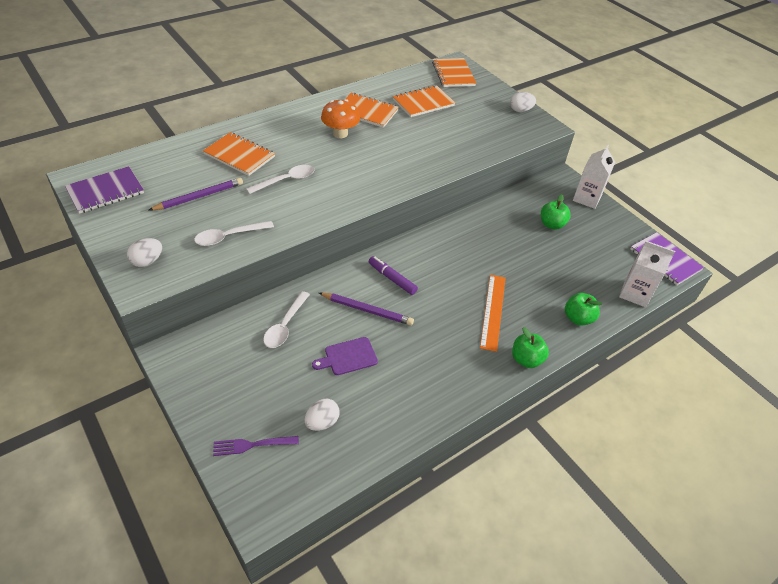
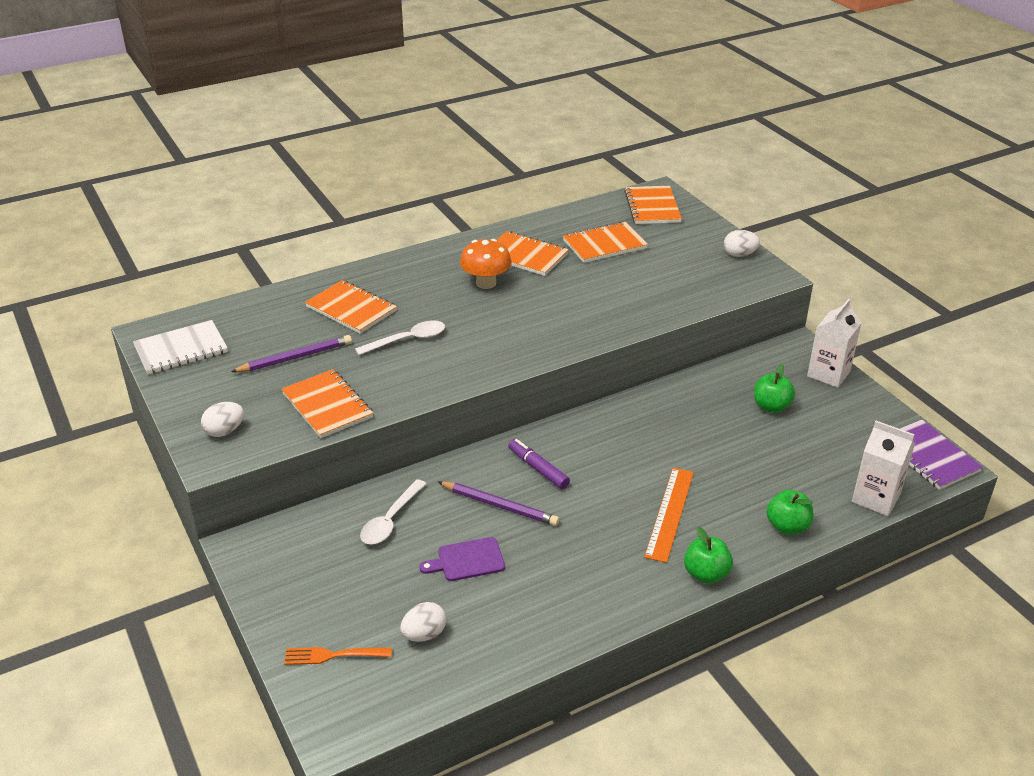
camera: 10 degrees right, 10 degrees down
(105, 191) = (181, 349): purple notebook -> white notebook
(229, 237) = (327, 405): white spoon -> orange notebook
(253, 445) = (334, 655): purple fork -> orange fork

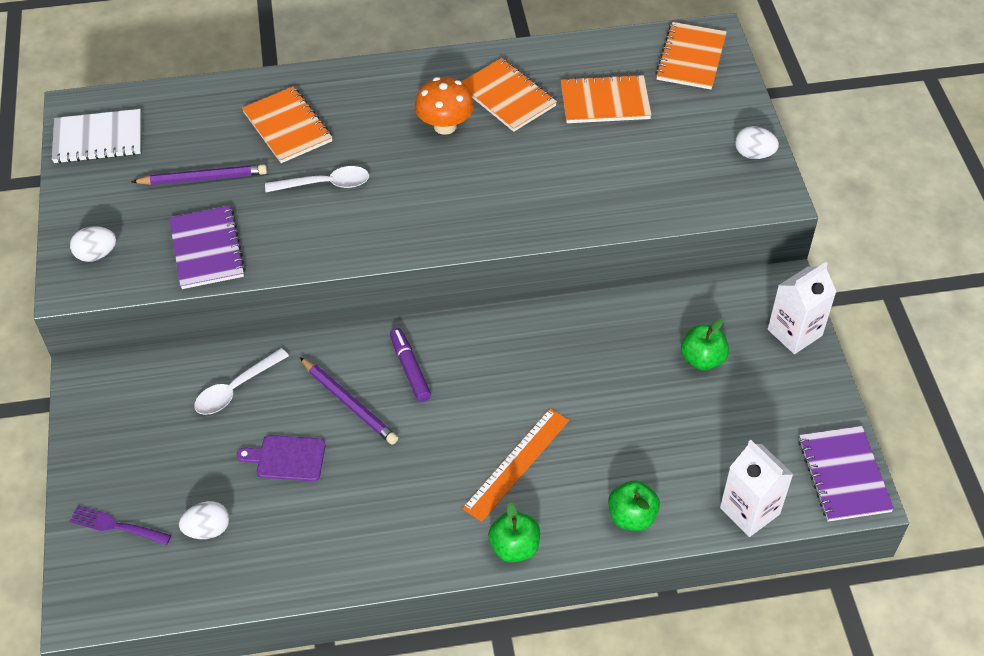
camera: 20 degrees right, 15 degrees up
(327, 405) = (207, 249): orange notebook -> purple notebook
(334, 655) = (117, 526): orange fork -> purple fork

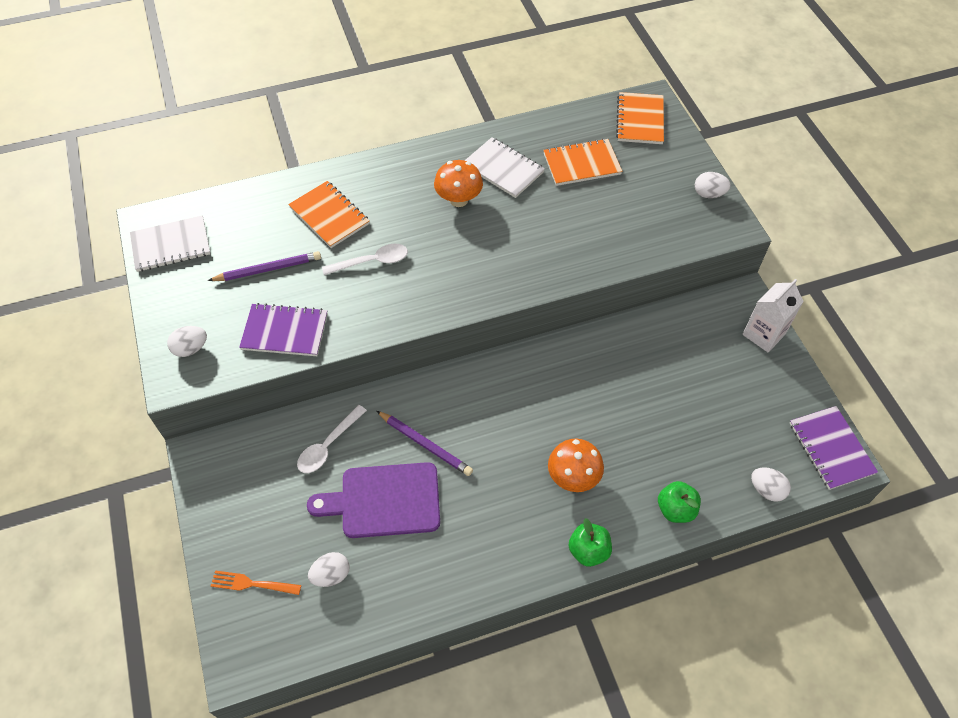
camera: 10 degrees left, 5 degrees up
(117, 526) = (253, 583): purple fork -> orange fork
(207, 249) = (285, 331): purple notebook -> purple notebook turned 60 degrees counterclockwise
(287, 458) = (384, 501): purple cutting board -> purple cutting board, size x1.81
(410, 369) = (468, 408): purple marker -> none
(507, 97) = (503, 169): orange notebook -> white notebook
(516, 463) = (573, 477): orange ruler -> orange mushroom
(702, 359) = (698, 366): green apple -> none
(749, 511) = (766, 490): white carton -> white egg

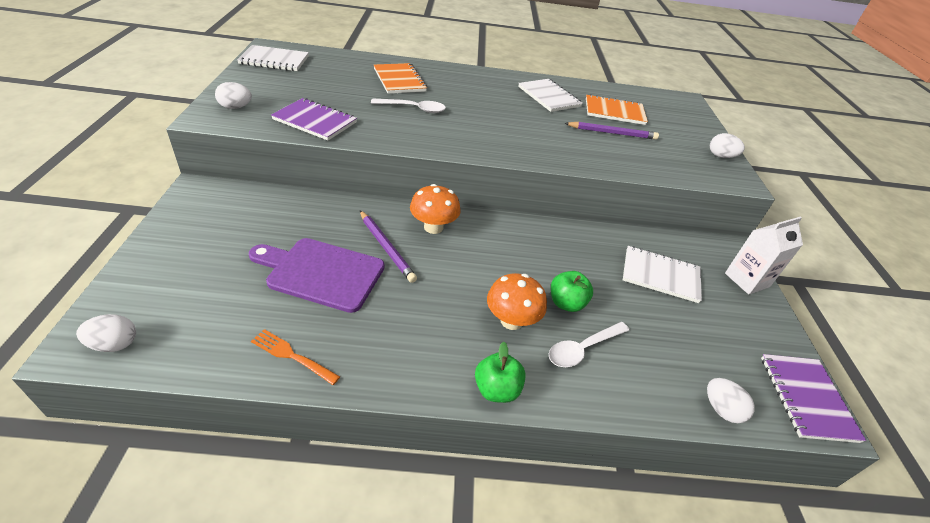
camera: 15 degrees right, 15 degrees down
(253, 583) = (155, 289): orange fork -> orange fork (293, 356)
(268, 269) = (332, 89): purple pencil -> purple pencil (612, 133)
(328, 445) = (303, 219): white spoon -> white spoon (582, 349)
(331, 575) = (229, 309): white egg -> white egg (114, 344)
(458, 199) = (504, 100): orange mushroom -> orange mushroom (433, 227)
(640, 120) = (672, 105): orange notebook -> none
(675, 509) = (609, 388): green apple -> green apple (566, 303)
(685, 364) = (660, 275): none -> white notebook

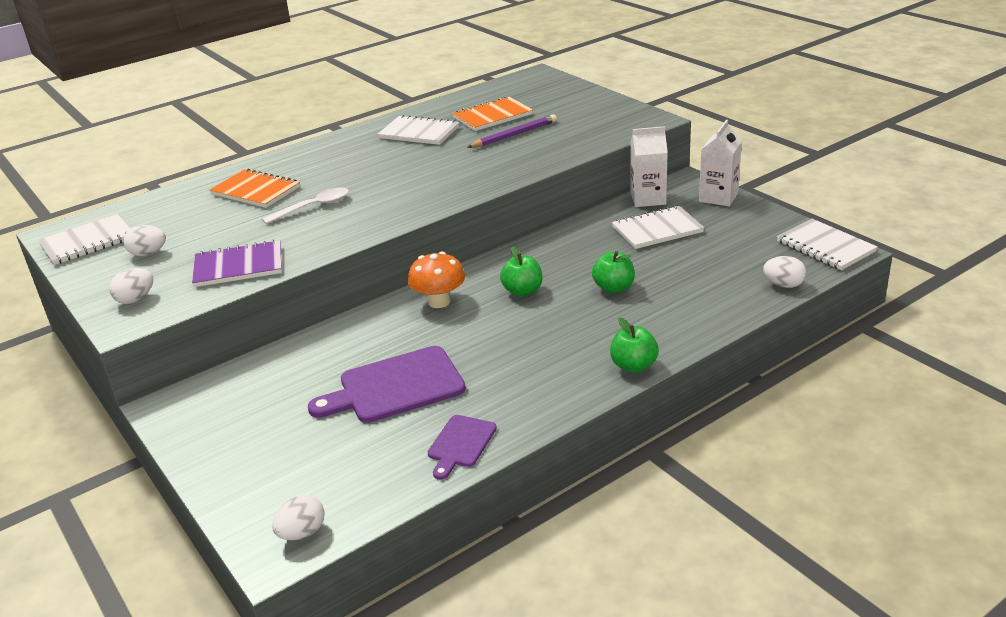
camera: 30 degrees left, 10 degrees down
(293, 356) = (460, 444): orange fork -> purple cutting board
(386, 248) = (422, 338): purple pencil -> none
(497, 258) = (522, 291): none -> green apple
(511, 320) = (589, 322): orange mushroom -> none
(582, 349) = (660, 307): white spoon -> none
(682, 244) = (648, 199): none -> white carton
(721, 156) = (619, 108): white egg -> white egg (148, 253)
(806, 398) = (825, 247): purple notebook -> white notebook

